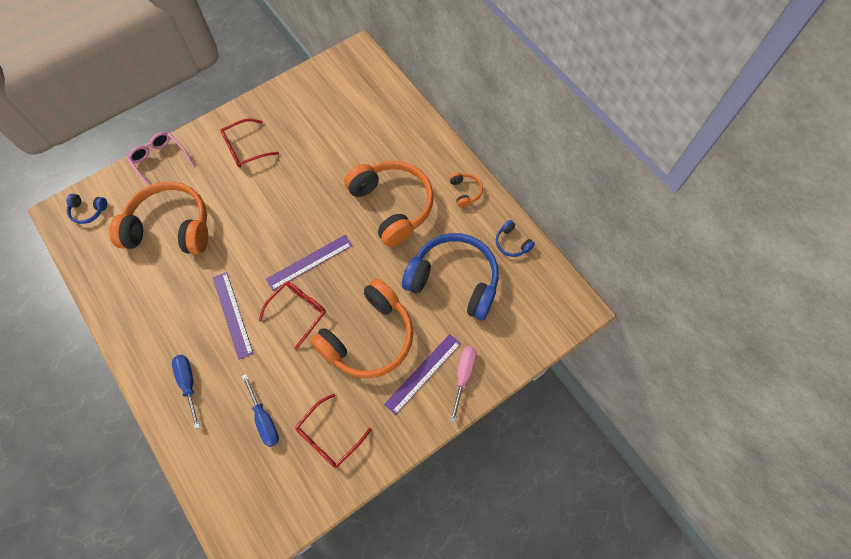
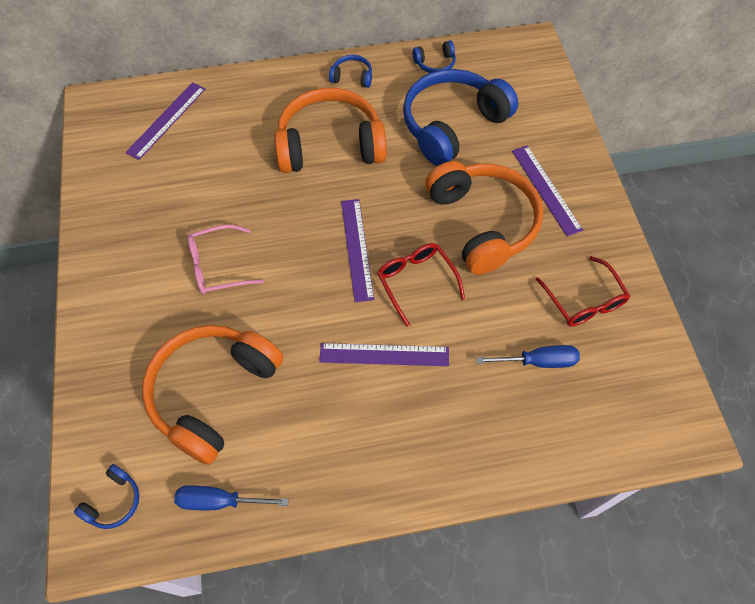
camera: 65 degrees left, 5 degrees down
(160, 161) = (95, 376): pink glasses -> pink glasses (218, 266)
(188, 384) = (456, 435): blue screwdriver -> blue screwdriver (220, 501)
(245, 148) = (149, 266): red glasses -> none
(364, 98) = (166, 120): none -> purple ruler
(463, 376) = (563, 157): pink screwdriver -> none
(465, 192) = (352, 77): orange headphones -> blue headphones

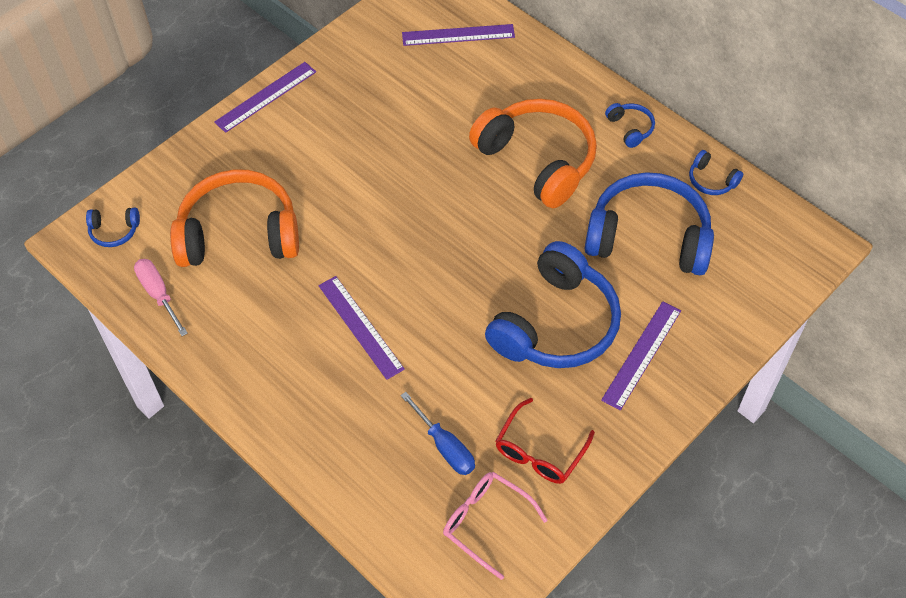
camera: 55 degrees right, 5 degrees down
(218, 266) = (349, 163): pink glasses -> pink glasses (486, 522)
(220, 501) = (159, 294): blue screwdriver -> pink screwdriver
(356, 249) = (446, 246): purple ruler -> purple ruler (265, 96)
(416, 282) = (450, 308): red glasses -> none
(483, 223) = (556, 324): orange headphones -> blue headphones

